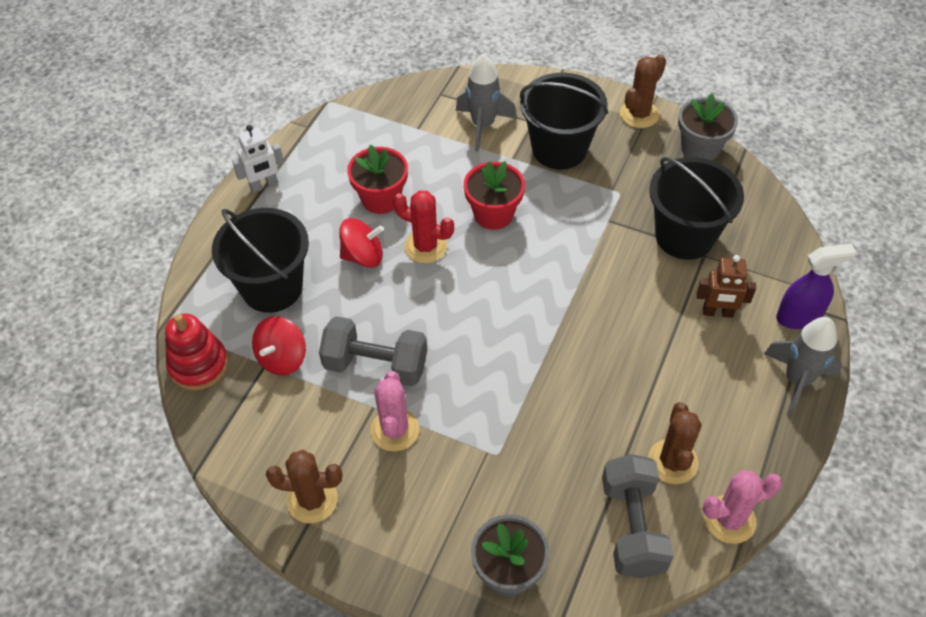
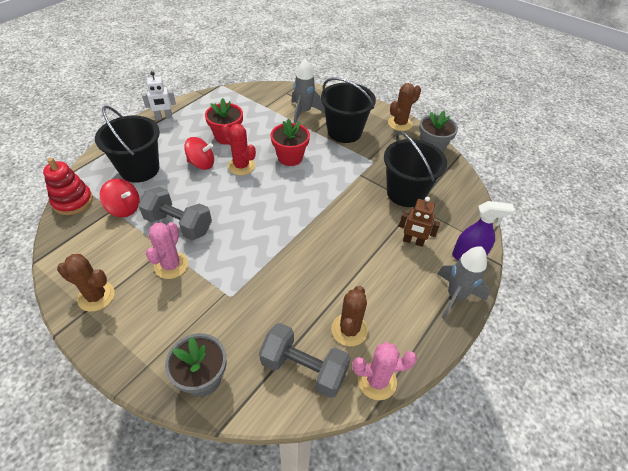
camera: 10 degrees right, 5 degrees down
(282, 358) = (124, 208): red spinning top -> red spinning top turned 105 degrees counterclockwise
(632, 527) = (304, 368): grey dumbbell -> grey dumbbell turned 75 degrees counterclockwise

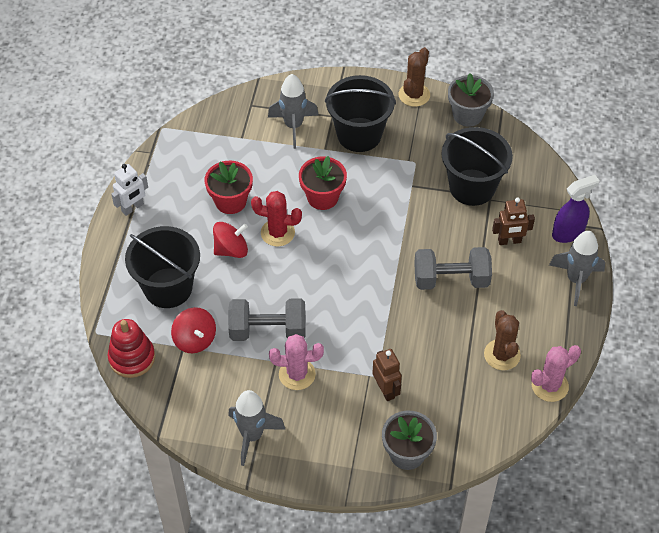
camera: 25 degrees left, 5 degrees up
(96, 296) = (252, 436): brown cactus -> grey rocket
(124, 208) = (195, 340): red spinning top -> red spinning top turned 60 degrees clockwise
(171, 265) = (297, 374): pink cactus -> pink cactus turned 75 degrees counterclockwise
(228, 312) = (386, 390): none -> brown robot
(304, 368) = (485, 405): grey dumbbell -> grey dumbbell (451, 279)

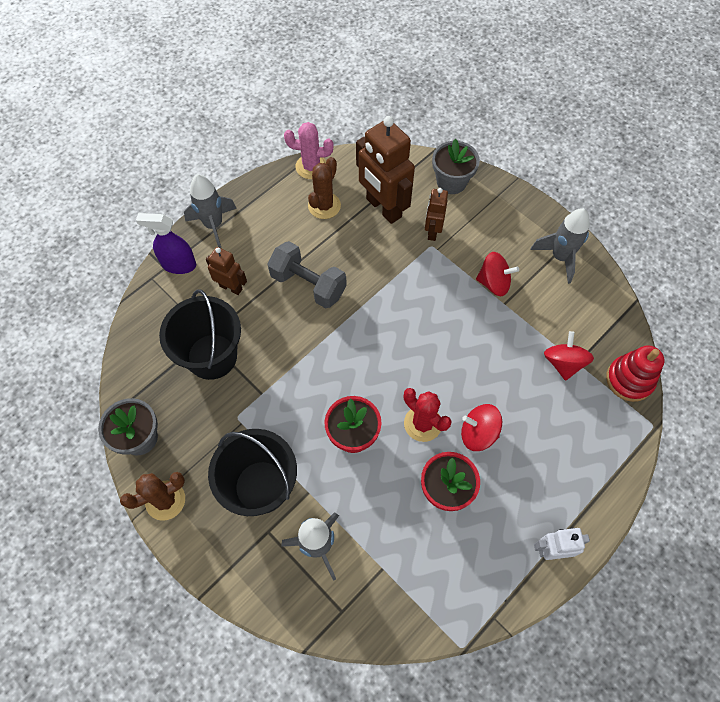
camera: 145 degrees left, 10 degrees up
(168, 288) = (561, 430): black bucket -> none
(268, 330) = (494, 333): grey dumbbell -> none
(297, 374) = (493, 283): pink cactus -> red spinning top
(448, 385) = (383, 208): none -> brown robot

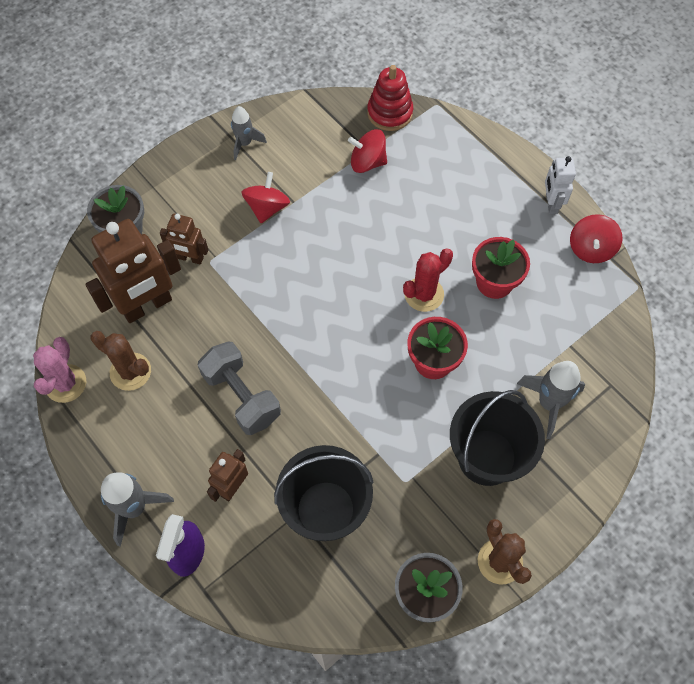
camera: 85 degrees left, 0 degrees up
(308, 284) = (241, 396): grey dumbbell -> grey dumbbell turned 75 degrees counterclockwise
(478, 433) = (437, 246): red spinning top -> red spinning top (591, 249)
(560, 257) = (245, 143): grey rocket -> grey rocket, size x0.66

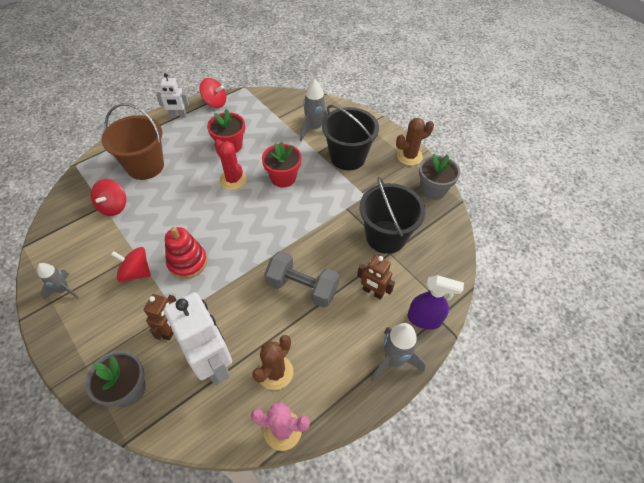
camera: 90 degrees left, 10 degrees down
(147, 306) = (213, 362): brown robot -> white robot
(241, 396) = (302, 287): grey dumbbell -> grey dumbbell turned 60 degrees clockwise
(390, 113) = (72, 192): red stacking toy -> red stacking toy (187, 262)
(441, 182) = (145, 166): none -> brown bucket

